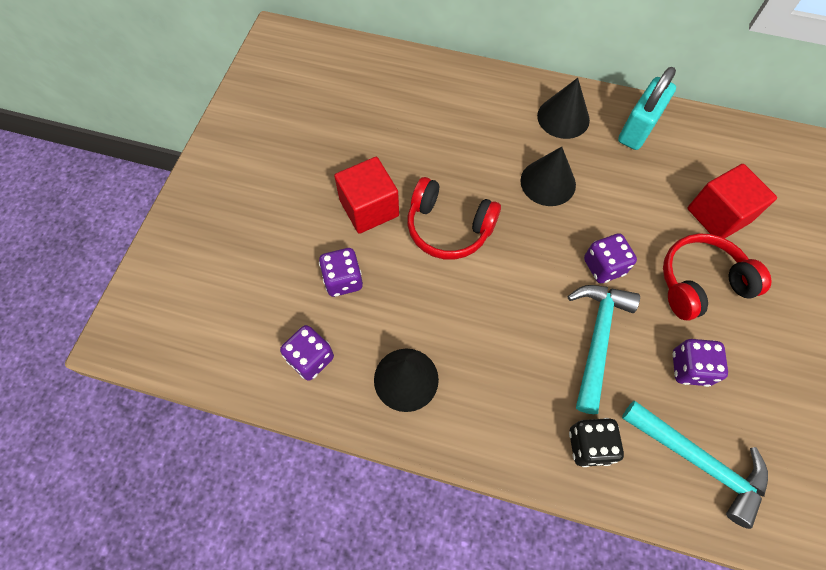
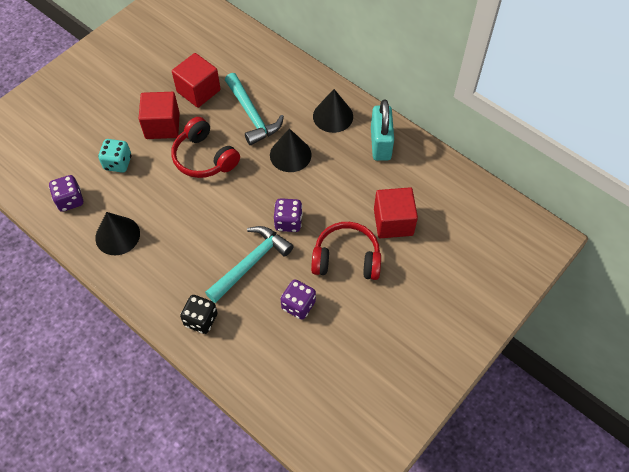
camera: 25 degrees right, 5 degrees down
(343, 280) = (118, 163): purple dice -> turquoise dice
(385, 147) = (198, 91): none -> red cube
(637, 129) = (380, 144): turquoise padlock -> turquoise padlock turned 60 degrees counterclockwise
(699, 462) = (262, 359): turquoise hammer -> turquoise hammer (252, 115)

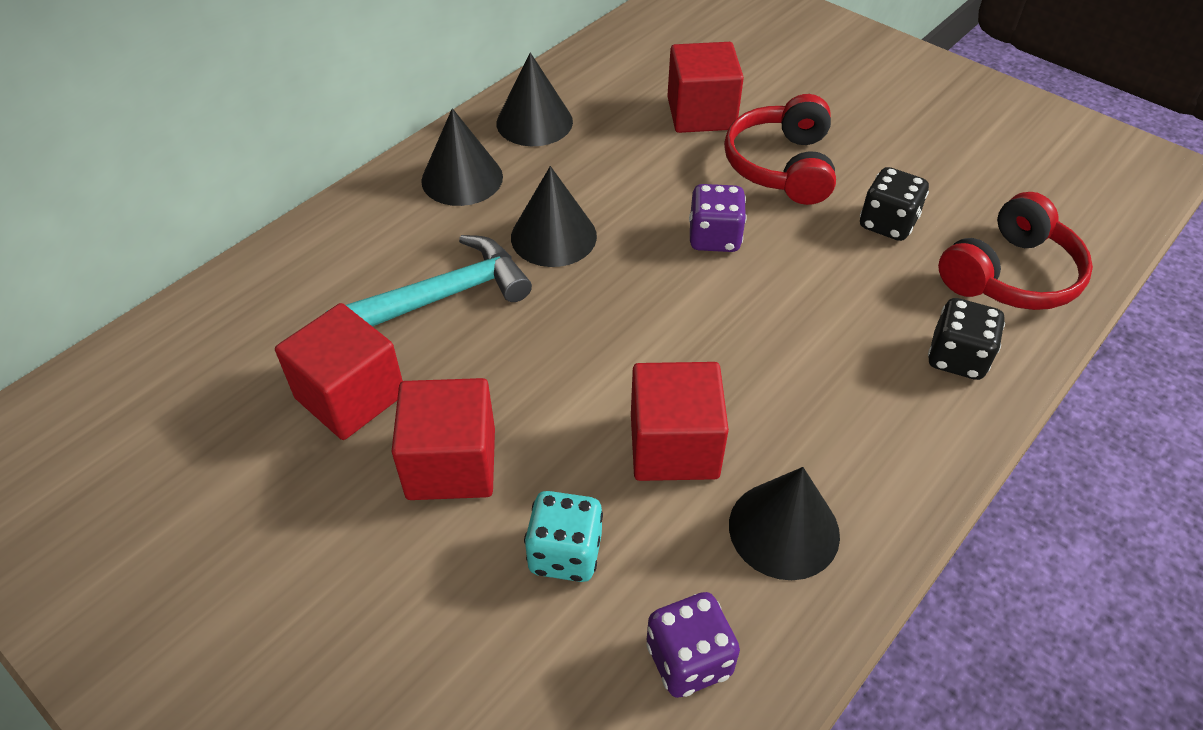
camera: 90 degrees left, 10 degrees down
(162, 199) = (674, 446): none -> red cube
(204, 157) = (555, 374): red headphones -> red headphones (1010, 275)
(251, 263) = (813, 288): turquoise hammer -> none
(298, 305) = (887, 223): purple dice -> black dice
(380, 144) = (534, 122): turquoise padlock -> black cone

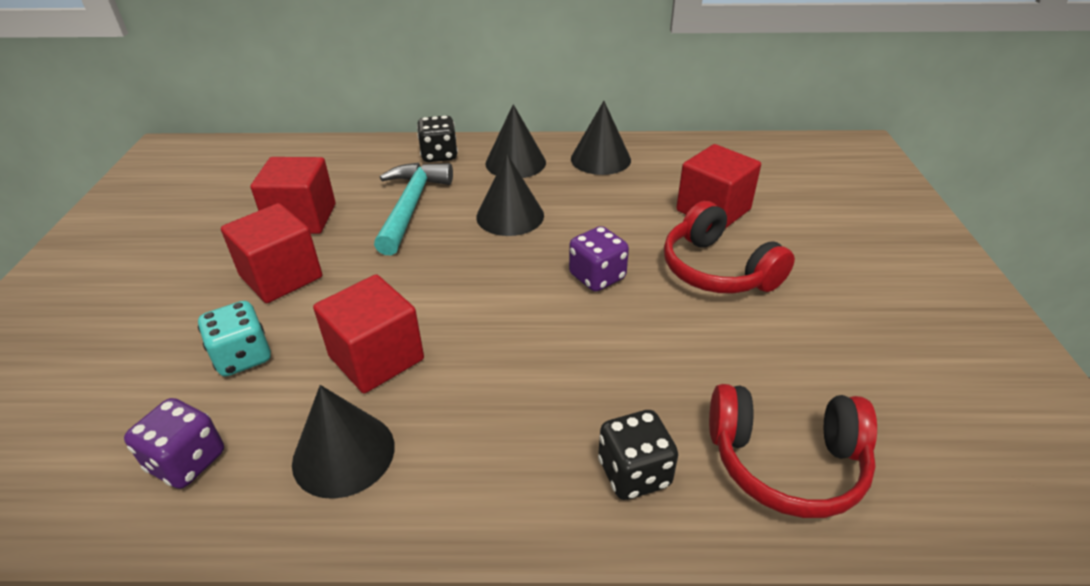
camera: 50 degrees right, 10 degrees down
(443, 296) = (411, 206): turquoise hammer -> turquoise hammer turned 105 degrees counterclockwise
(781, 166) = (717, 270): red headphones -> red headphones turned 90 degrees counterclockwise
(887, 223) = (737, 354): black dice -> black dice (439, 155)

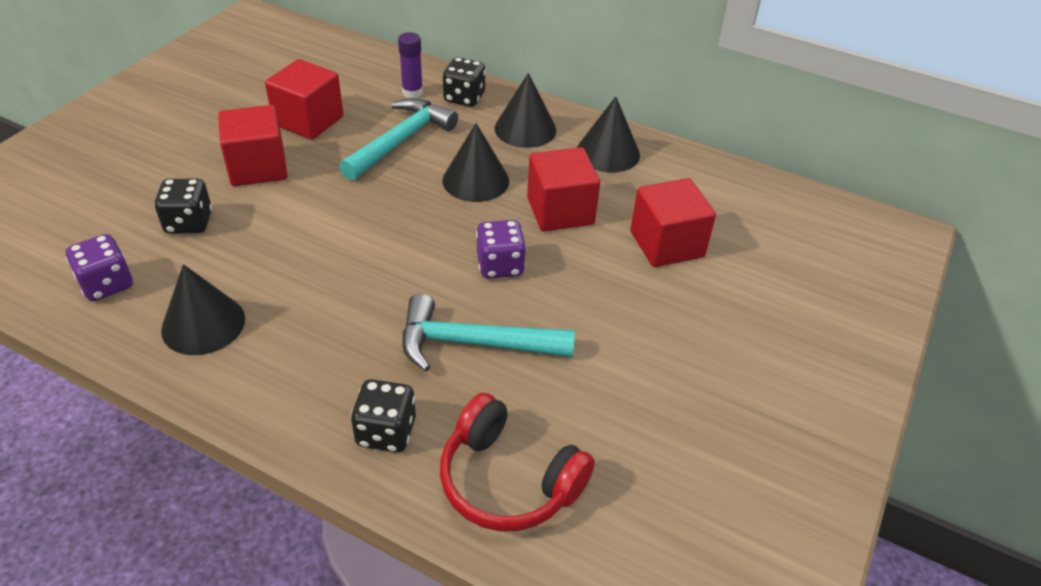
camera: 25 degrees right, 5 degrees up
(243, 357) = (189, 223): turquoise dice -> black dice
(376, 358) = (276, 262): red cube -> red cube (560, 211)
(387, 165) = (412, 92): none -> purple glue stick
(637, 353) = (473, 343): none -> turquoise hammer
(717, 270) = (612, 302): red headphones -> none

